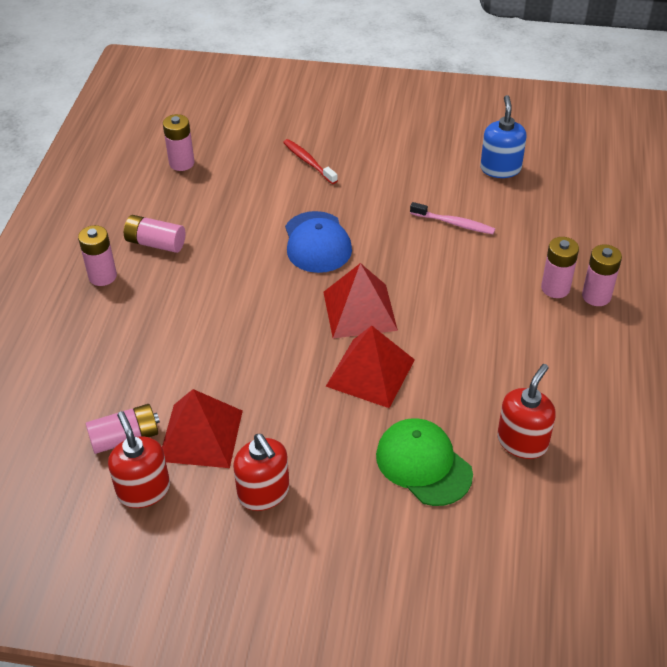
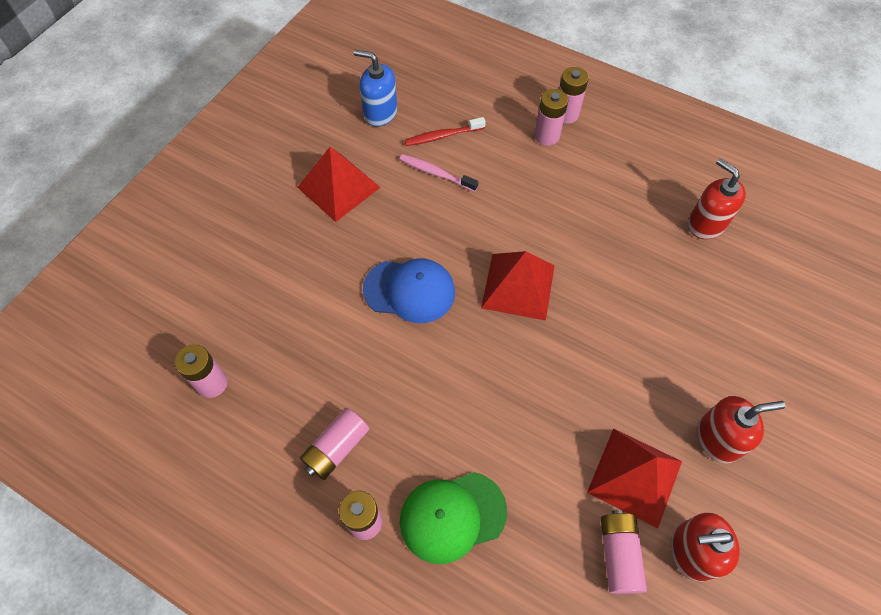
camera: 70 degrees left, 15 degrees up
(308, 162) = (283, 258): red toothbrush -> red toothbrush (442, 136)
(370, 372) = (598, 304): red pyramid -> red pyramid (338, 187)
(423, 464) = (713, 301): green cap -> green cap (452, 516)
(454, 223) = (436, 173): pink toothbrush -> pink toothbrush turned 105 degrees counterclockwise

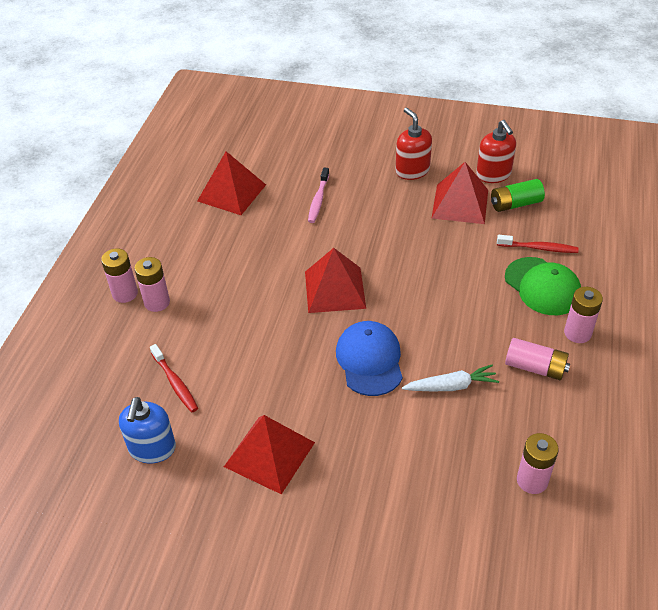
camera: 105 degrees left, 15 degrees down
(348, 353) = (451, 386): none -> white carrot
(436, 173) = (227, 376): pink toothbrush -> pink toothbrush (318, 200)
(521, 545) = (539, 248): none -> red toothbrush
(618, 554) = (515, 204): pink battery -> green battery
(706, 224) = (231, 192): red soap dispenser -> red pyramid

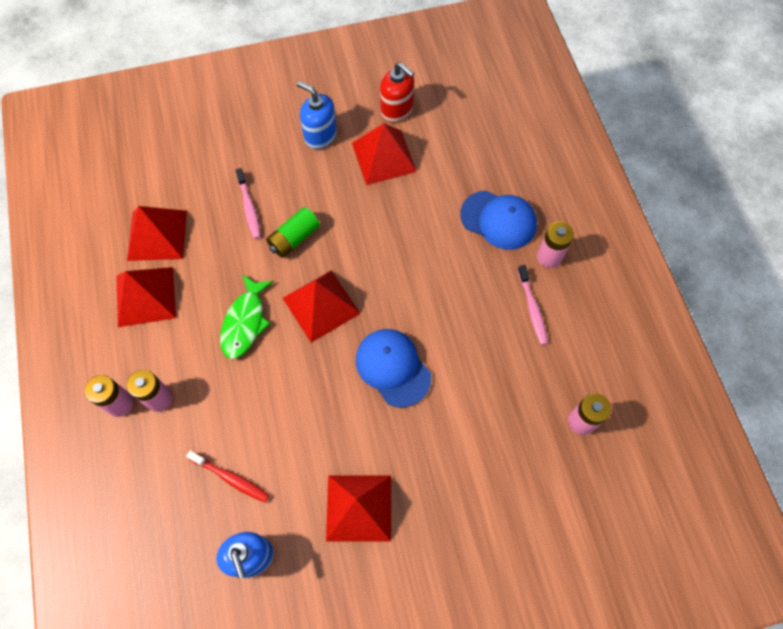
camera: 30 degrees left, 20 degrees up
(194, 229) = (145, 296): none -> red pyramid
(262, 277) = (245, 322): none -> green fish
(412, 171) = (320, 135): red soap dispenser -> blue soap dispenser
(451, 386) = (474, 361): white carrot -> none
(515, 204) = (432, 137): green battery -> green battery (294, 238)
(535, 367) = (532, 308): pink battery -> pink toothbrush
(539, 248) = (476, 179): red toothbrush -> none
(542, 286) = (498, 220): green cap -> blue cap

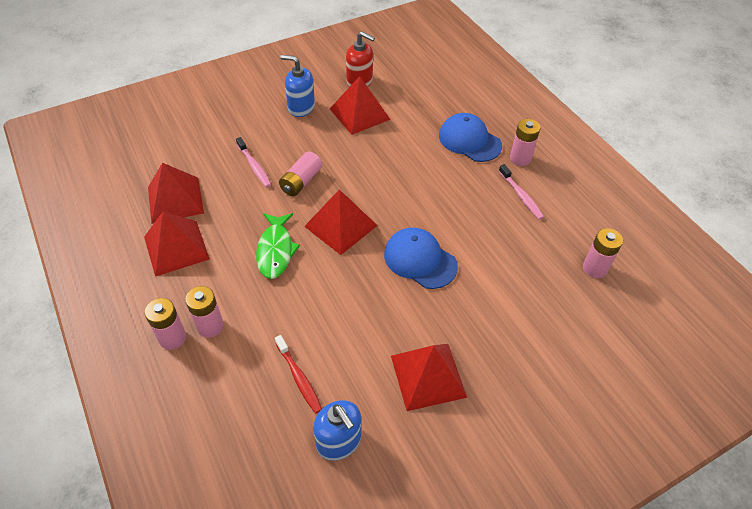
camera: 15 degrees left, 15 degrees down
(231, 478) = (299, 378): red toothbrush -> red toothbrush turned 45 degrees clockwise
(294, 238) = (301, 181): green battery -> pink battery
(498, 220) = (469, 140): blue cap -> blue cap turned 150 degrees counterclockwise

